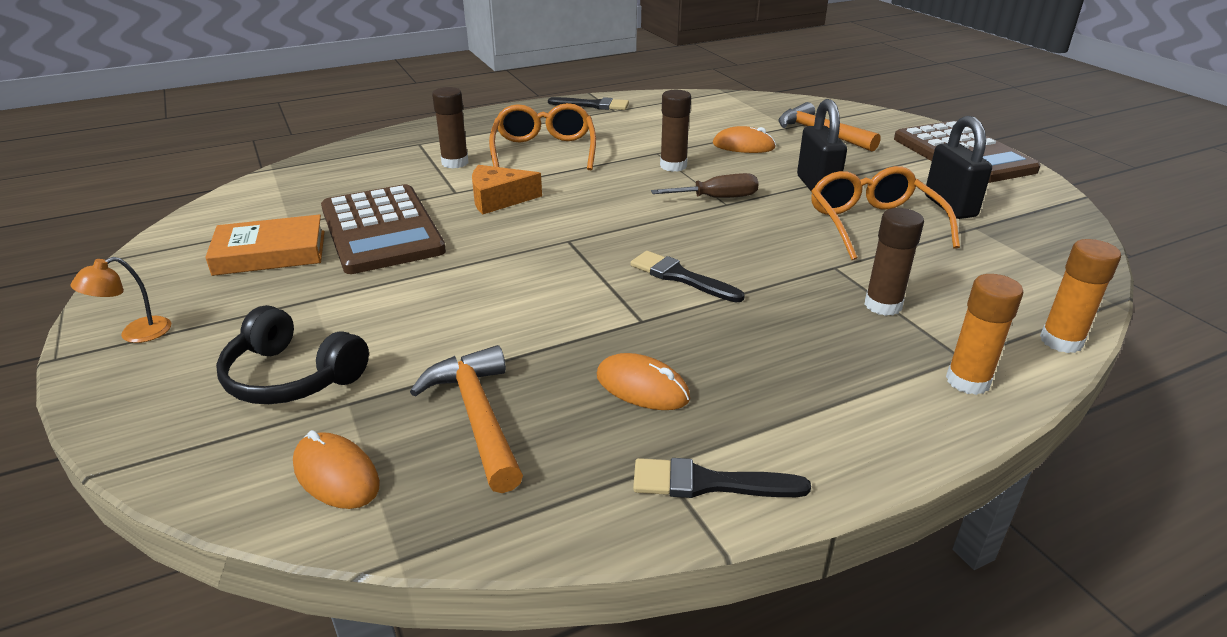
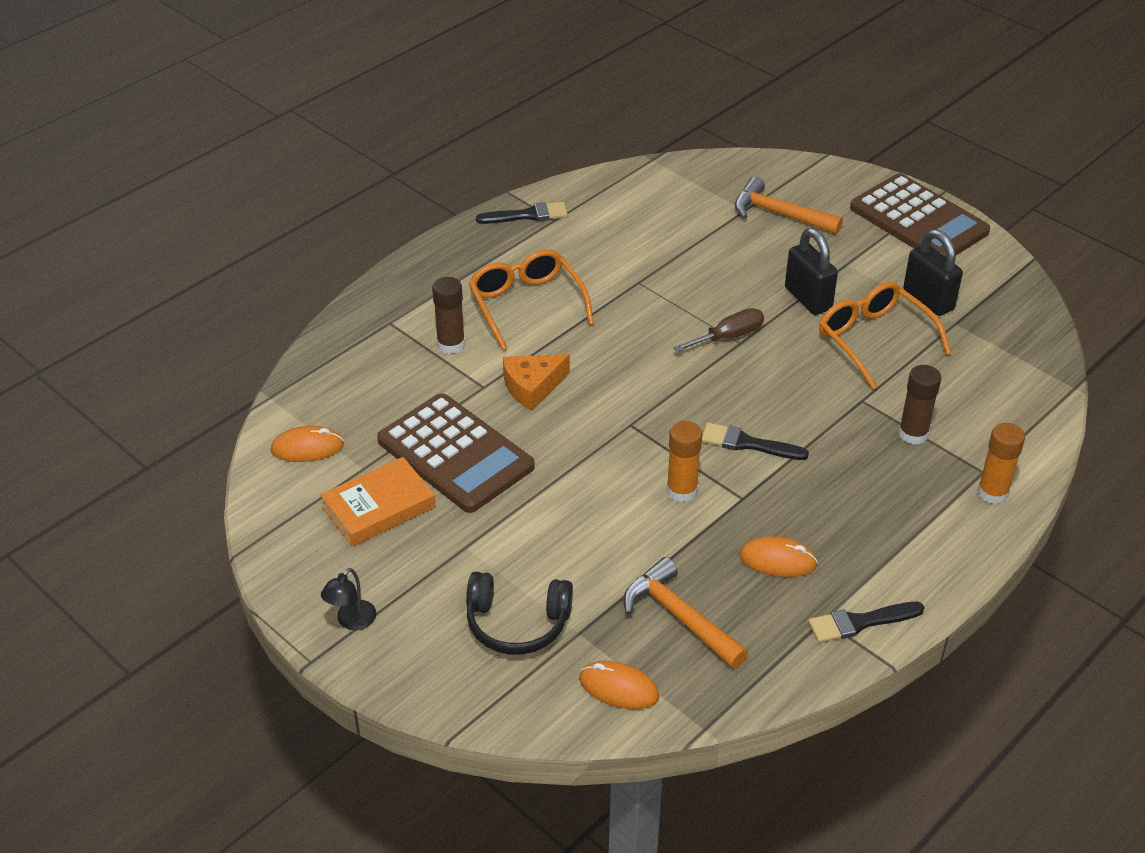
camera: 20 degrees left, 10 degrees up
(135, 334) = (351, 621): orange lamp -> black lamp
(673, 166) = (665, 299): brown glue stick -> none
(743, 146) = (715, 252): orange mouse -> orange mouse (307, 447)
(1061, 341) = (1045, 437): orange glue stick -> orange glue stick (681, 491)

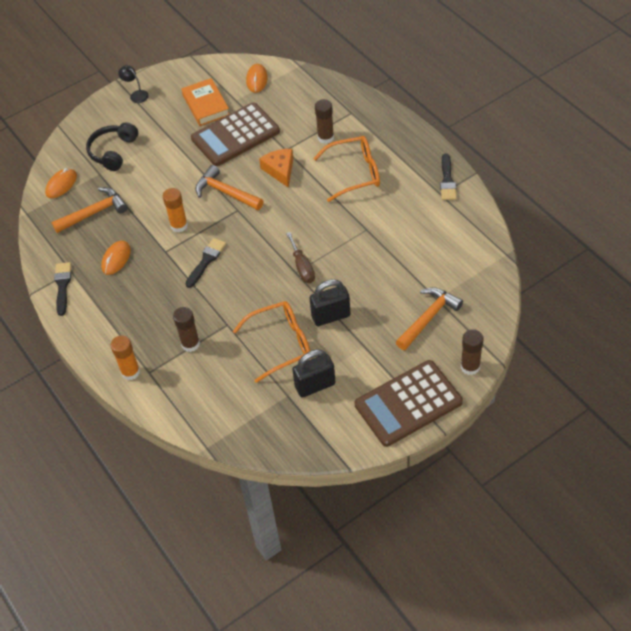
camera: 105 degrees right, 10 degrees up
(595, 444) = (226, 192): none -> orange hammer
(842, 177) = (470, 367): none -> brown glue stick

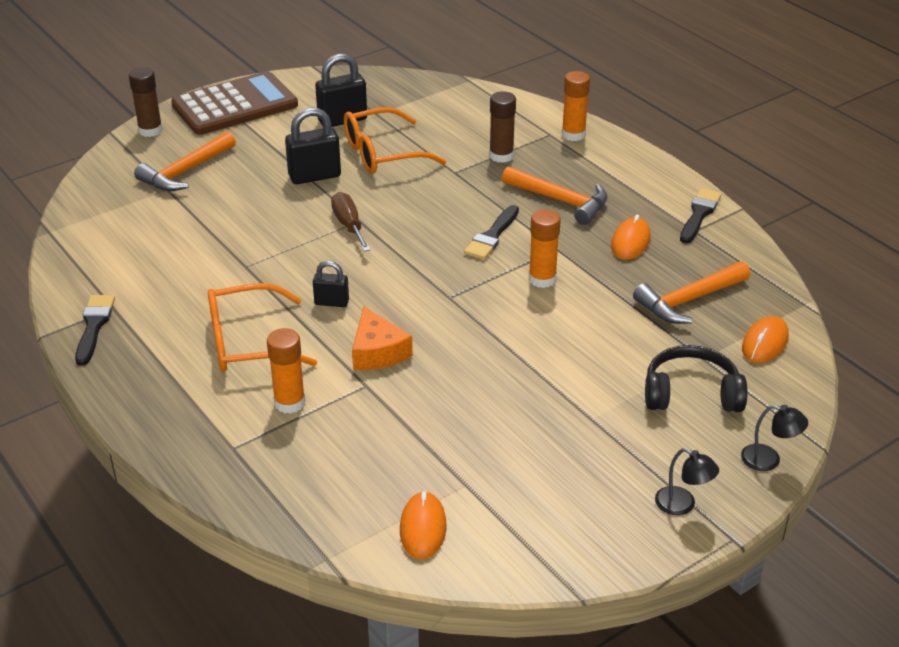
camera: 175 degrees right, 15 degrees down
(62, 286) = (699, 214): black brush -> black brush turned 150 degrees counterclockwise
(87, 118) = (769, 460): none -> black lamp
(113, 152) = (691, 393): black headphones -> black headphones turned 105 degrees counterclockwise
(206, 105) = (527, 475): orange book -> none
(226, 192) = (470, 321): orange hammer -> orange hammer (560, 200)
(235, 135) = (461, 414): brown calculator -> none
(309, 203) = (331, 302): none -> black padlock
(325, 137) = (289, 403): brown glue stick -> orange glue stick

